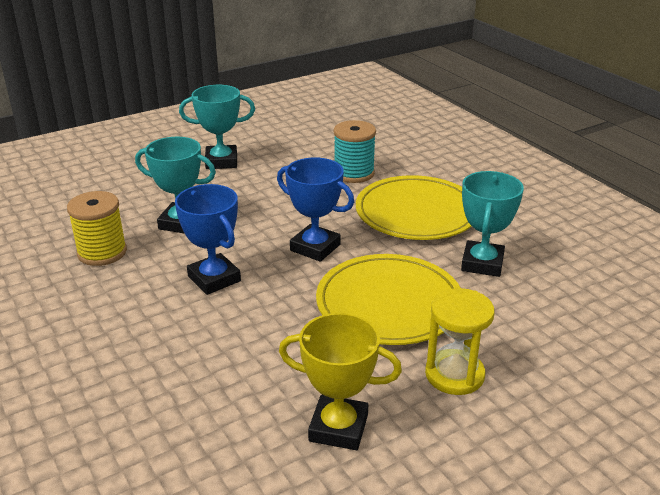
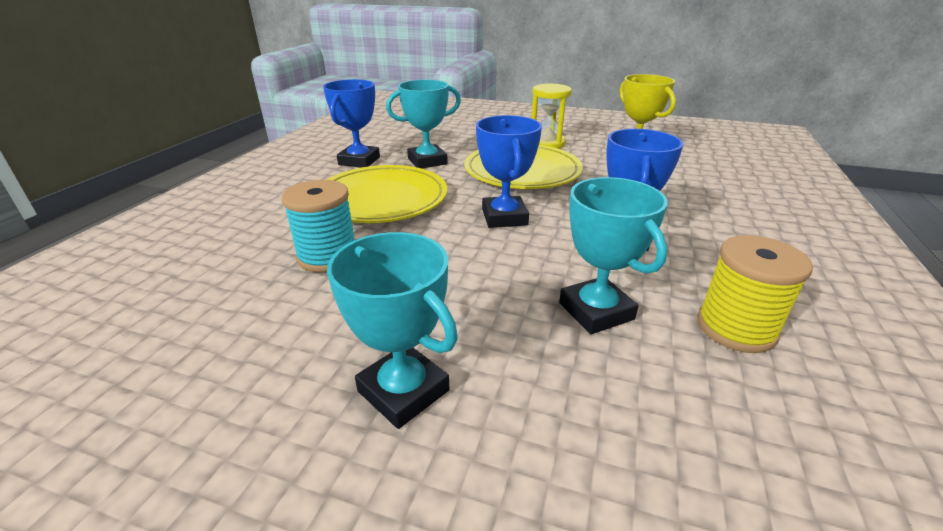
camera: 130 degrees left, 0 degrees up
(524, 230) = (359, 161): none -> blue trophy

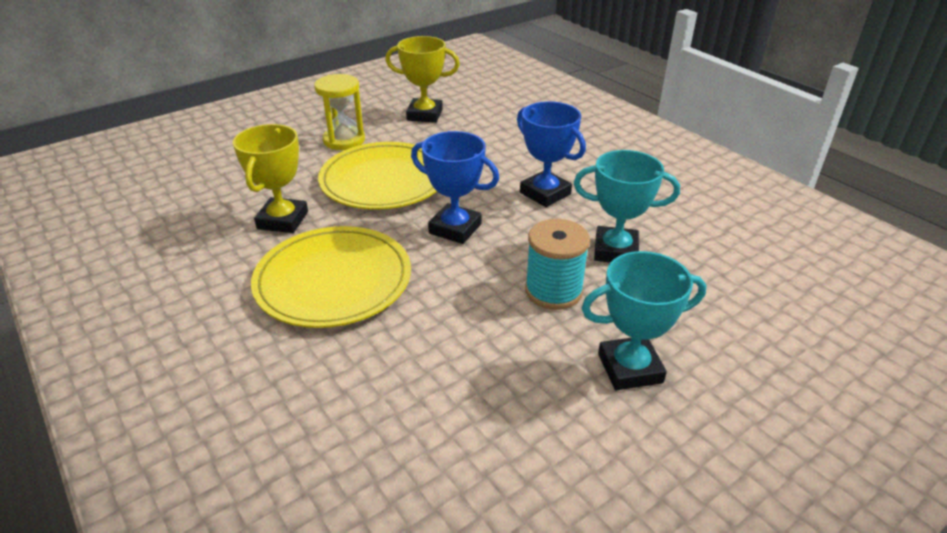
camera: 55 degrees left, 5 degrees up
(328, 256) = (412, 352): turquoise spool -> turquoise spool (553, 291)
(359, 161) = (212, 263): blue trophy -> none
(427, 161) = (283, 220): turquoise trophy -> yellow trophy
(735, 328) = (672, 212): yellow spool -> none

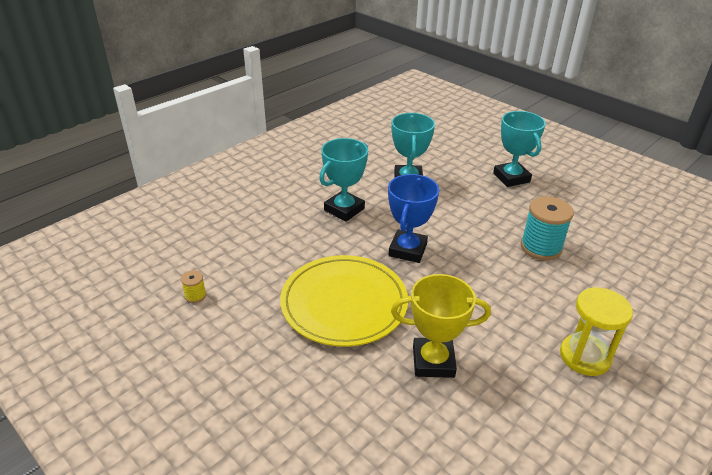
camera: 100 degrees left, 0 degrees up
(333, 281) = (501, 305): yellow plate -> none
(344, 140) = (261, 353): yellow hourglass -> yellow hourglass (585, 356)
(424, 115) = (195, 296): yellow trophy -> yellow spool
(545, 193) = (344, 209): blue trophy -> turquoise trophy
(553, 291) = (461, 202): turquoise spool -> turquoise spool (541, 247)

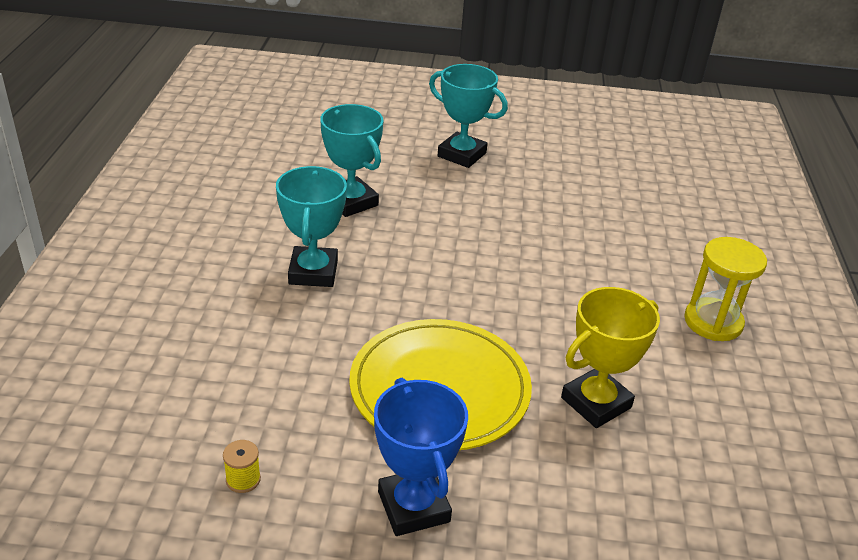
camera: 40 degrees left, 0 degrees up
(408, 250) = (441, 290): blue trophy -> blue trophy (414, 506)
(541, 247) = (569, 225): turquoise spool -> none

